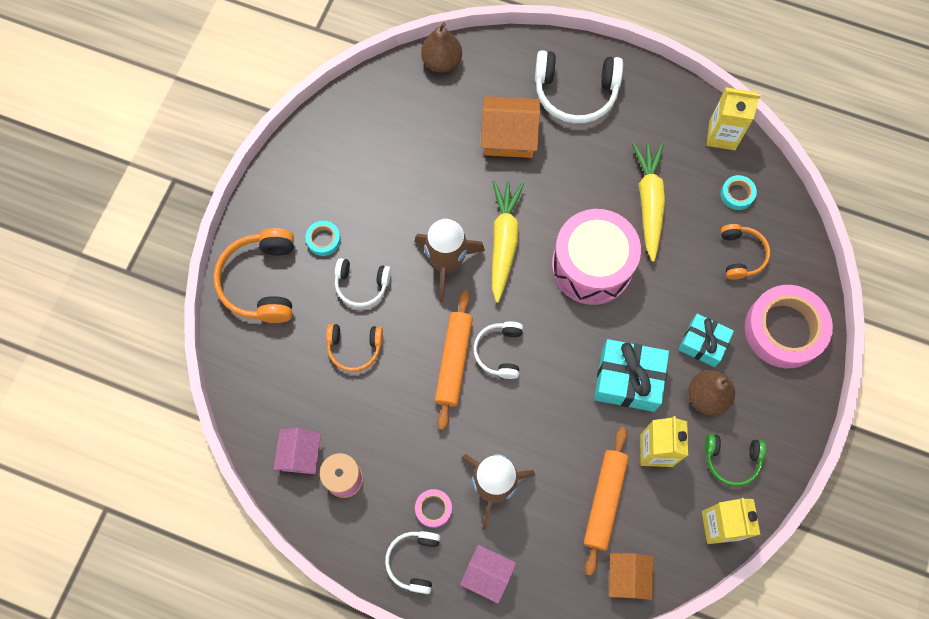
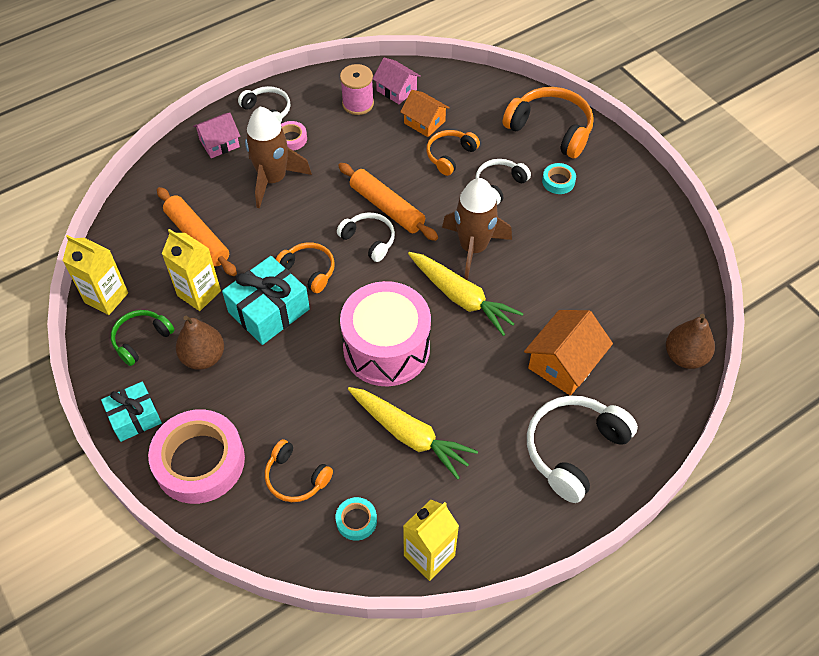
camera: 125 degrees right, 15 degrees down
(567, 378) = (309, 271): none -> orange headphones
(628, 577) = (135, 218): orange house -> orange house (424, 122)
(703, 343) = (247, 386): turquoise gift -> turquoise gift (134, 417)

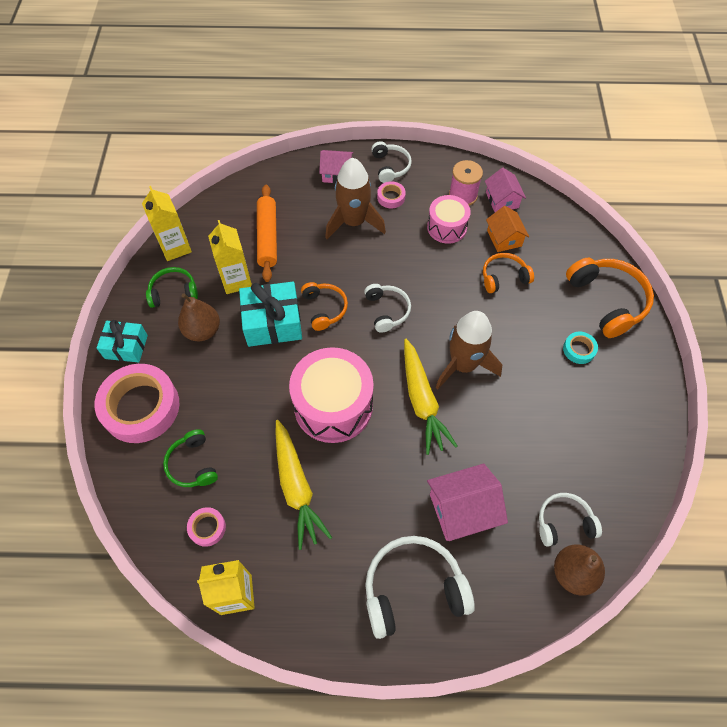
camera: 35 degrees right, 5 degrees up
(296, 477) = (193, 464): orange headphones -> green headphones
(356, 520) = (207, 528): turquoise tape -> pink tape
(365, 139) = (447, 227): none -> pink drum
(387, 207) = (420, 292): orange rolling pin -> none
(499, 185) = (525, 324): white headphones -> white headphones (564, 522)
(564, 363) = (462, 509): orange house -> pink house

